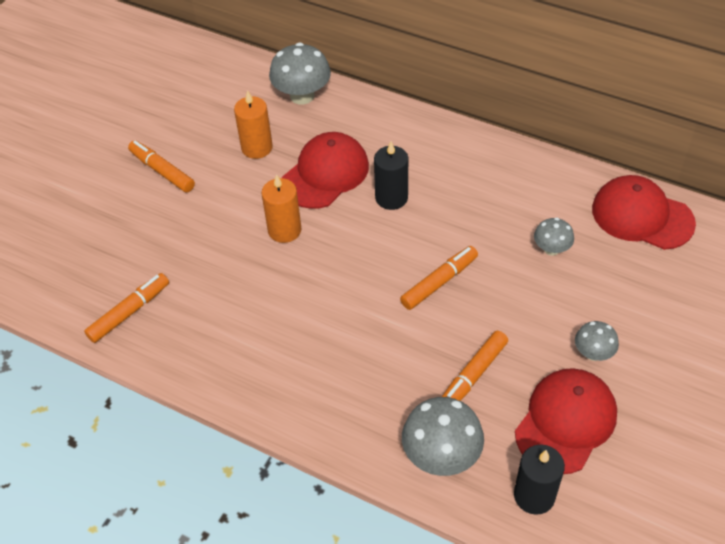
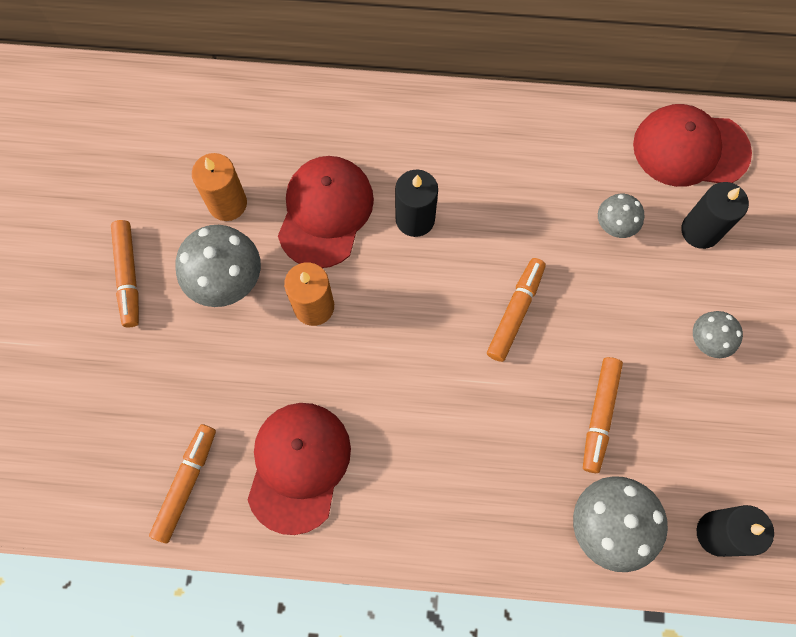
camera: 25 degrees left, 20 degrees up
(162, 171) = (128, 276): orange marker -> orange marker turned 120 degrees counterclockwise
(302, 96) = (247, 110): grey mushroom -> grey mushroom (226, 280)
(565, 422) = (714, 434): red cap -> red cap (298, 466)
(623, 274) = (700, 231): none -> black candle

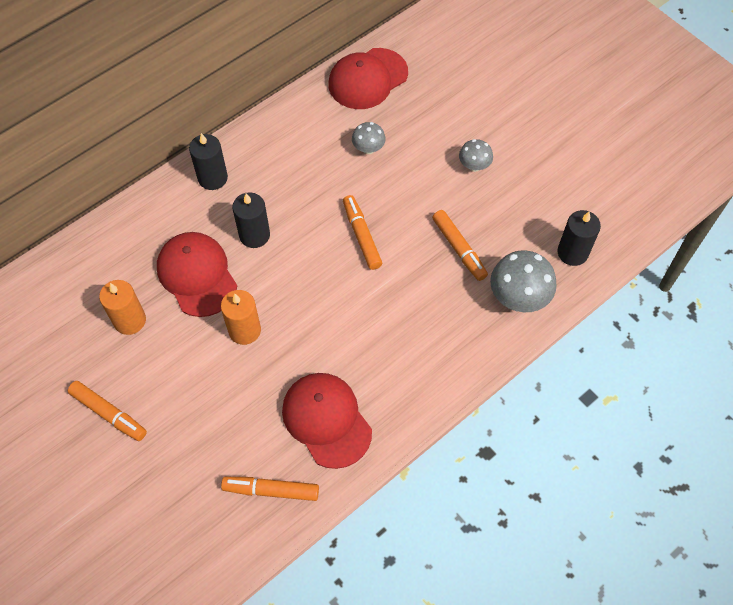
camera: 45 degrees left, 10 degrees down
(186, 484) = (271, 490): orange marker -> orange marker turned 60 degrees counterclockwise
(226, 280) = (175, 362): grey mushroom -> none
(700, 231) = (415, 115): black candle -> black candle (212, 178)

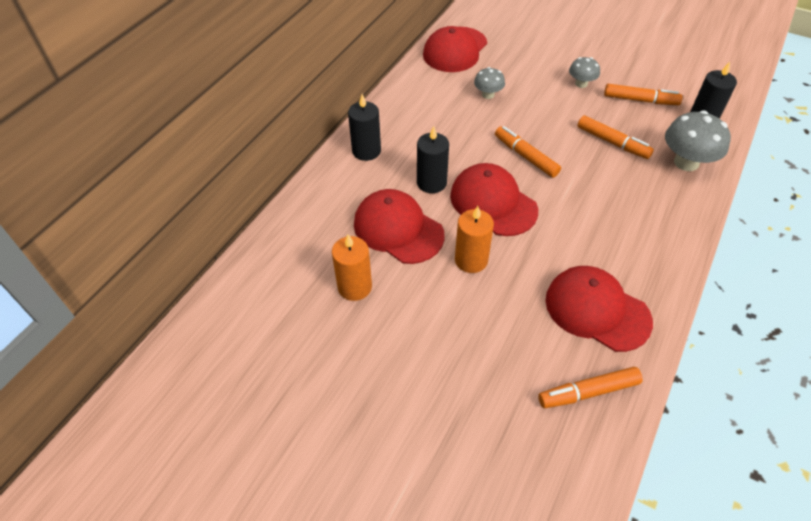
camera: 20 degrees left, 10 degrees down
(109, 414) = (381, 378): orange marker -> orange marker (640, 100)
(299, 277) = (493, 203): none -> red cap

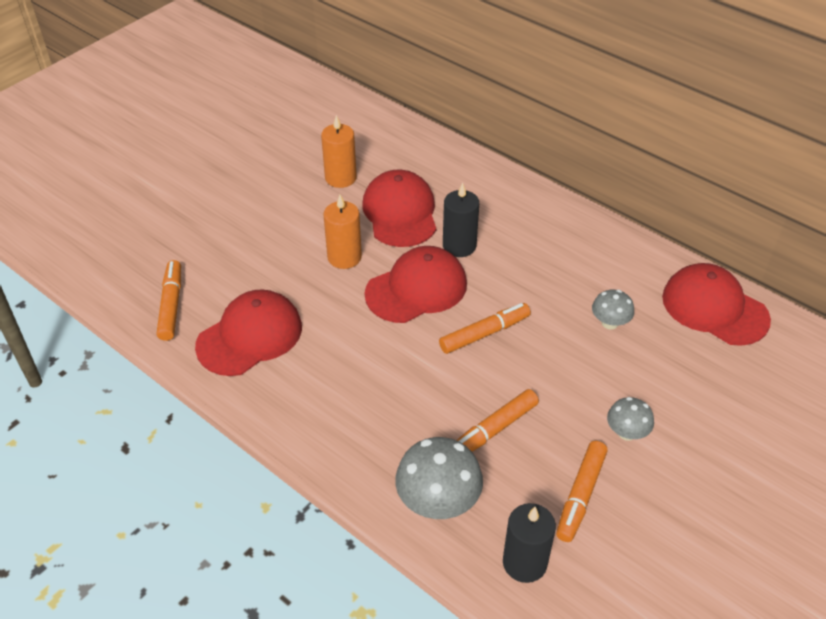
camera: 100 degrees right, 5 degrees down
(366, 151) = (520, 203): black candle -> none
(398, 229) = (400, 212): red cap -> red cap turned 60 degrees counterclockwise

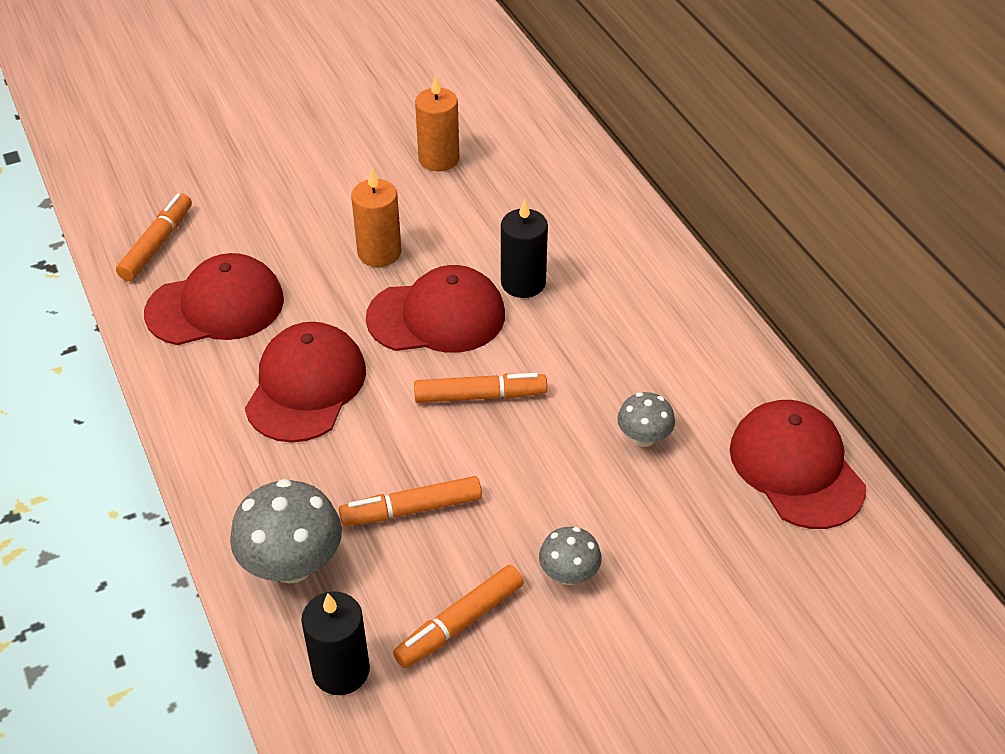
camera: 25 degrees right, 0 degrees up
(400, 212) = (480, 221): red cap -> red cap (306, 386)

